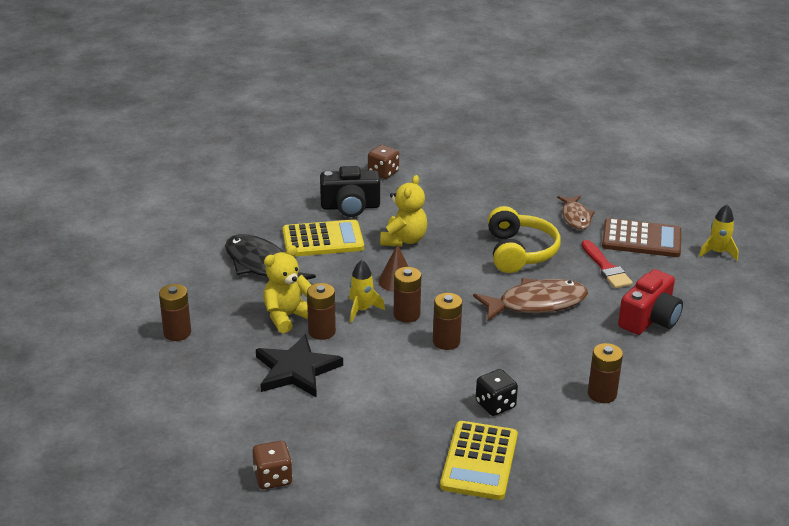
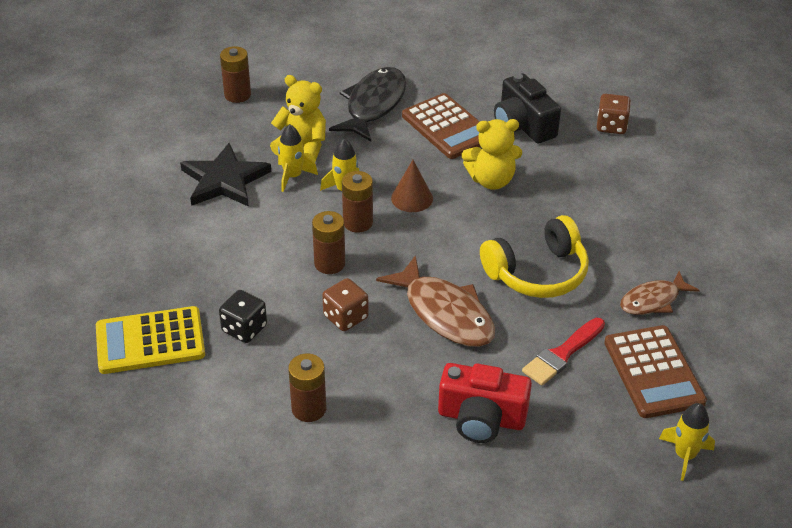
camera: 65 degrees right, 10 degrees up
(273, 478) = (68, 216): brown dice -> brown dice (345, 317)
(321, 331) = (293, 176): brown battery -> yellow rocket
(323, 240) = (447, 127): yellow calculator -> brown calculator

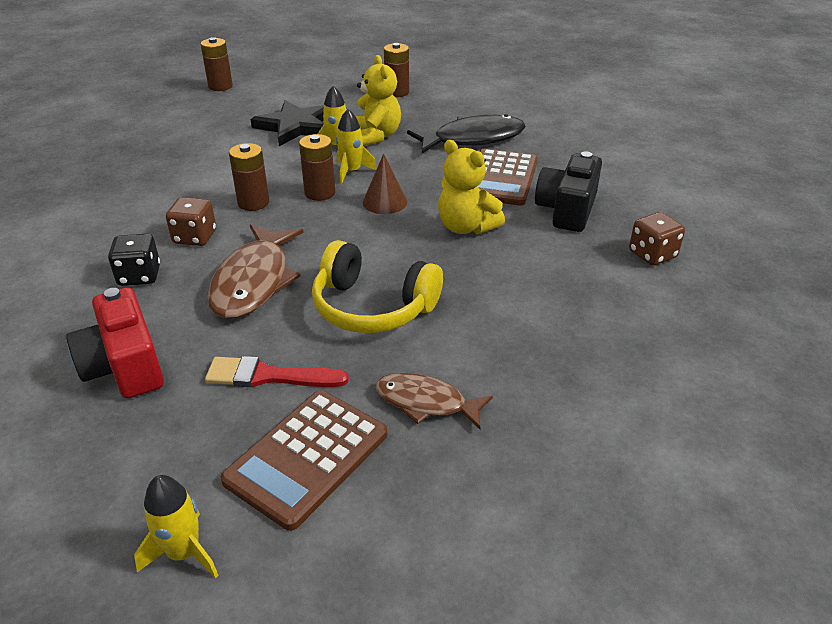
camera: 50 degrees right, 5 degrees down
(150, 341) = (85, 175): yellow calculator -> none
(244, 329) = (135, 202): black dice -> black dice (139, 276)
(309, 408) = (62, 269): brown battery -> brown battery (220, 86)

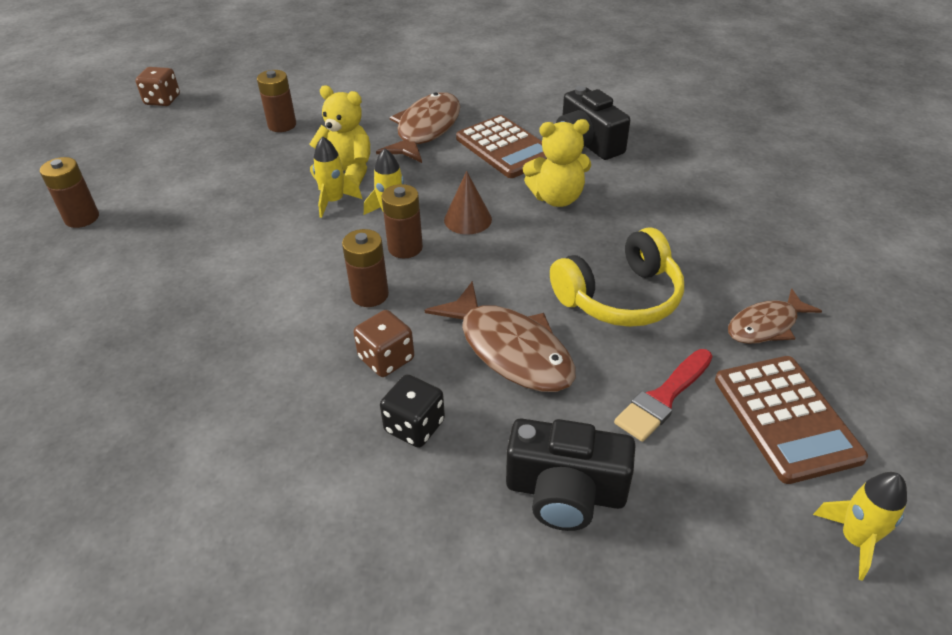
camera: 50 degrees left, 5 degrees up
(124, 366) = (565, 492): red camera -> black camera
(296, 126) = (256, 208): black star -> none
(473, 139) = (426, 129): black fish -> brown fish
(652, 254) = (682, 141): brown dice -> brown dice (162, 100)

